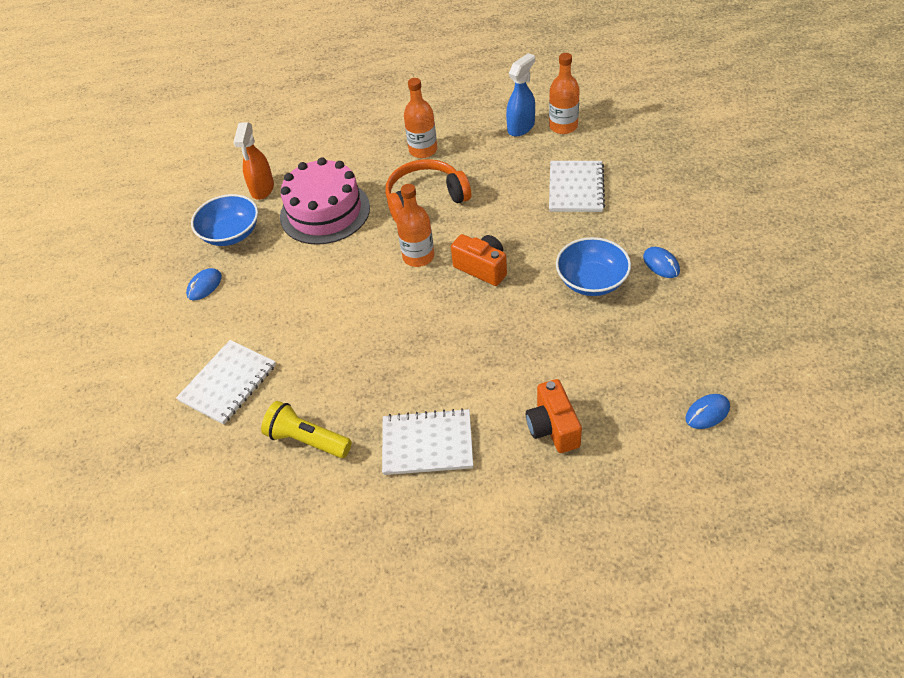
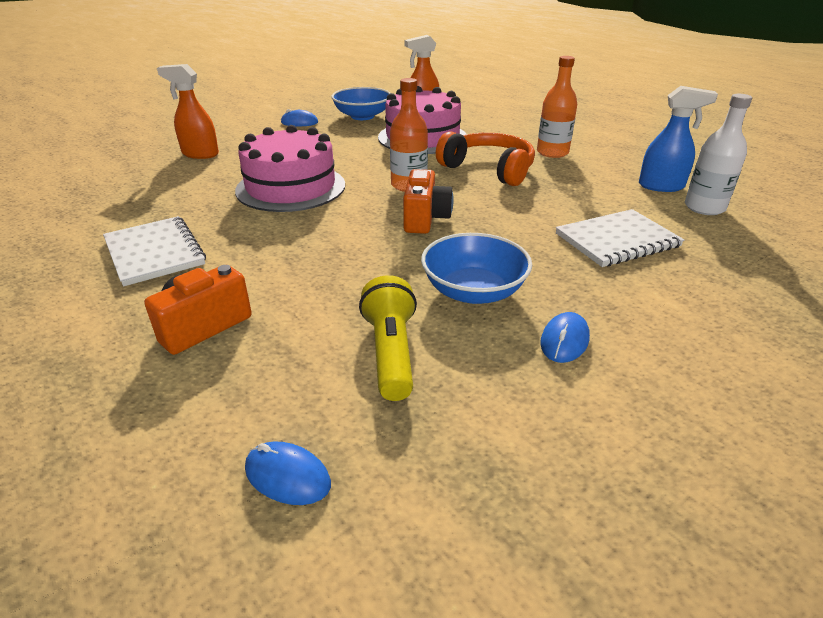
camera: 55 degrees right, 15 degrees down
(228, 383) = (200, 154): white notebook -> orange spray bottle
(307, 440) = (145, 197): yellow flashlight -> yellow flashlight (391, 353)
(365, 331) = (291, 187): none -> pink cake
(563, 126) = (704, 207): orange bottle -> white bottle

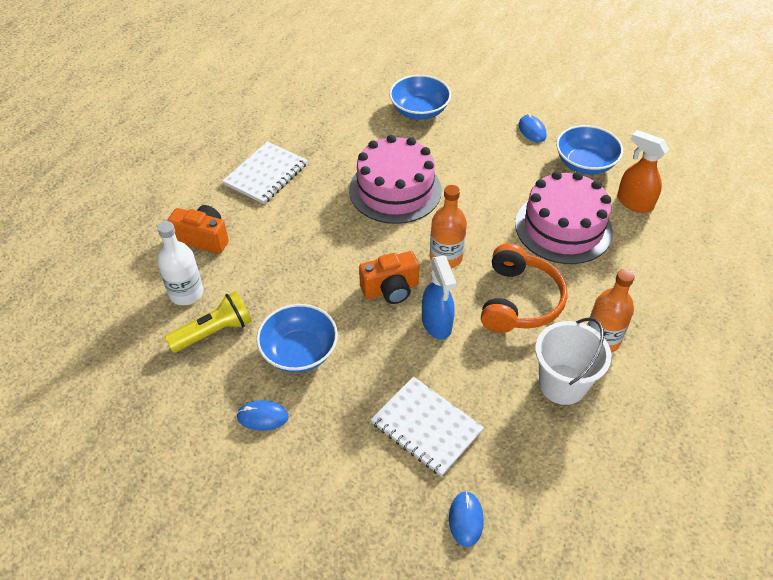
camera: 65 degrees right, 15 degrees up
(200, 154) = (419, 111): orange spray bottle -> blue bowl
(287, 476) = (109, 328): blue mouse -> blue mouse (466, 519)
(591, 175) = (562, 384): none -> white bucket
(661, 186) = (574, 450): blue spray bottle -> blue spray bottle (437, 324)
(704, 207) = (542, 492): white bottle -> white bottle (186, 293)

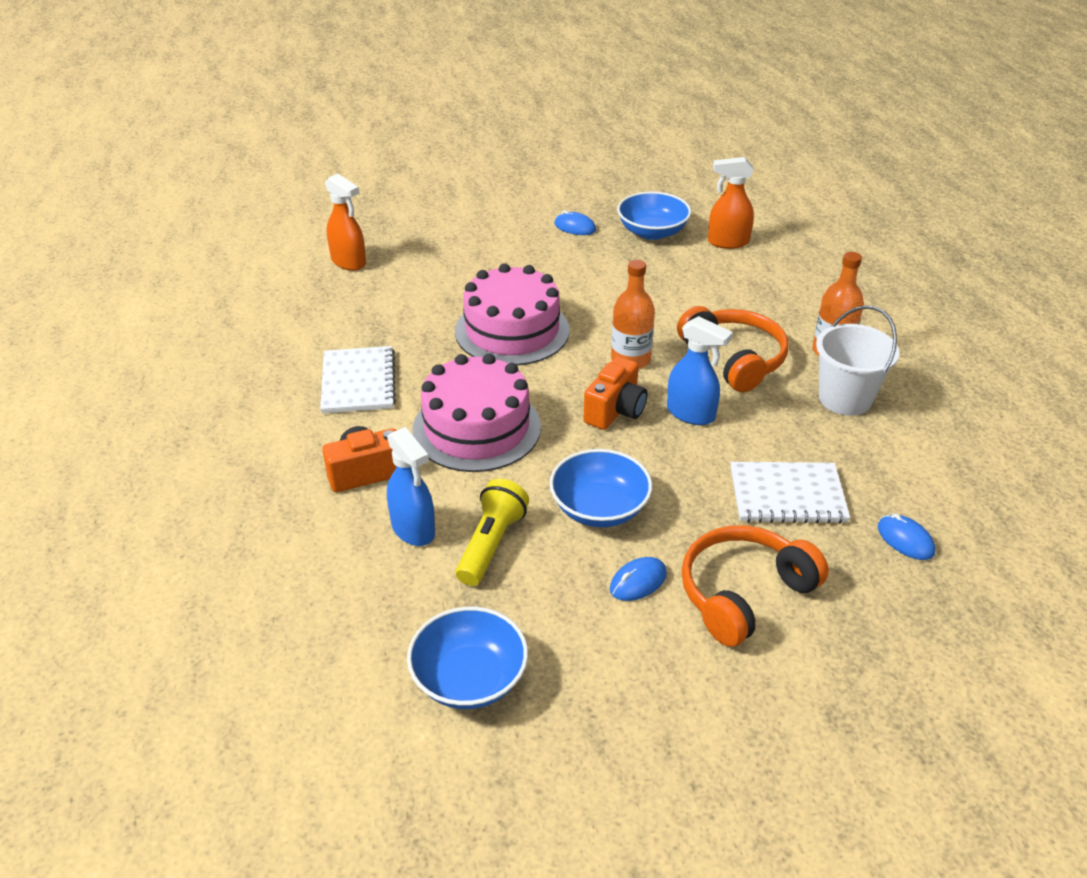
camera: 40 degrees left, 10 degrees down
(186, 293) = (413, 529): white bottle -> blue spray bottle
(313, 473) = (744, 593): none -> orange headphones
(354, 83) = (349, 262): none -> orange spray bottle
(419, 111) = (448, 256): blue bowl -> blue bowl (469, 679)
(563, 227) = (697, 287): pink cake -> pink cake (476, 428)

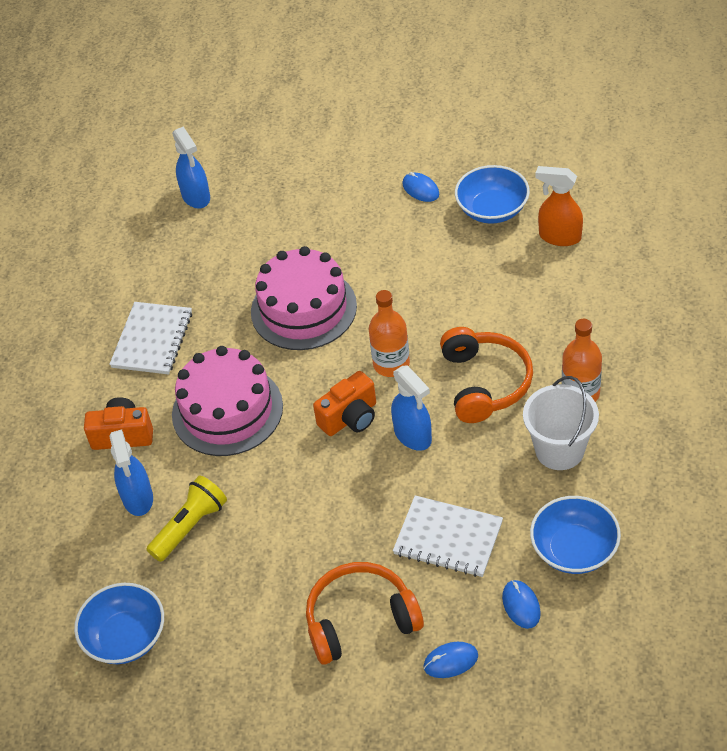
camera: 25 degrees right, 10 degrees up
(349, 262) = (196, 197): orange spray bottle -> blue spray bottle
(599, 508) = (288, 513): blue bowl -> blue bowl (574, 549)
(638, 581) = (285, 588): blue mouse -> blue mouse (450, 661)

